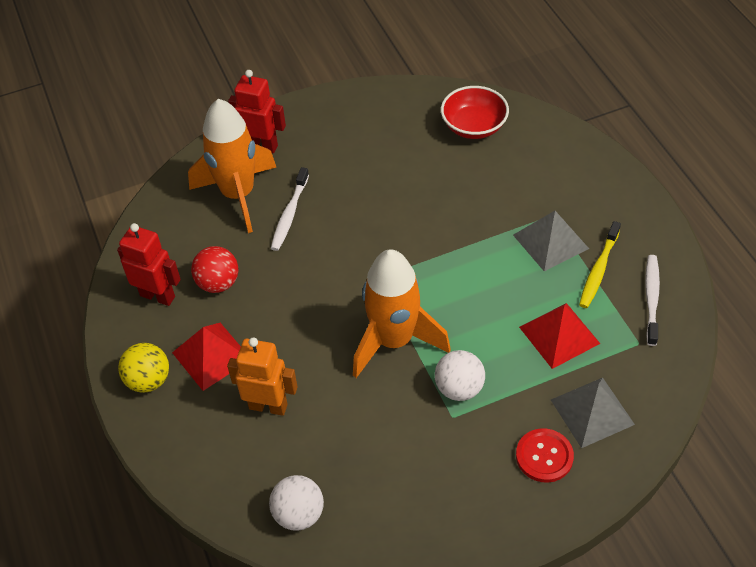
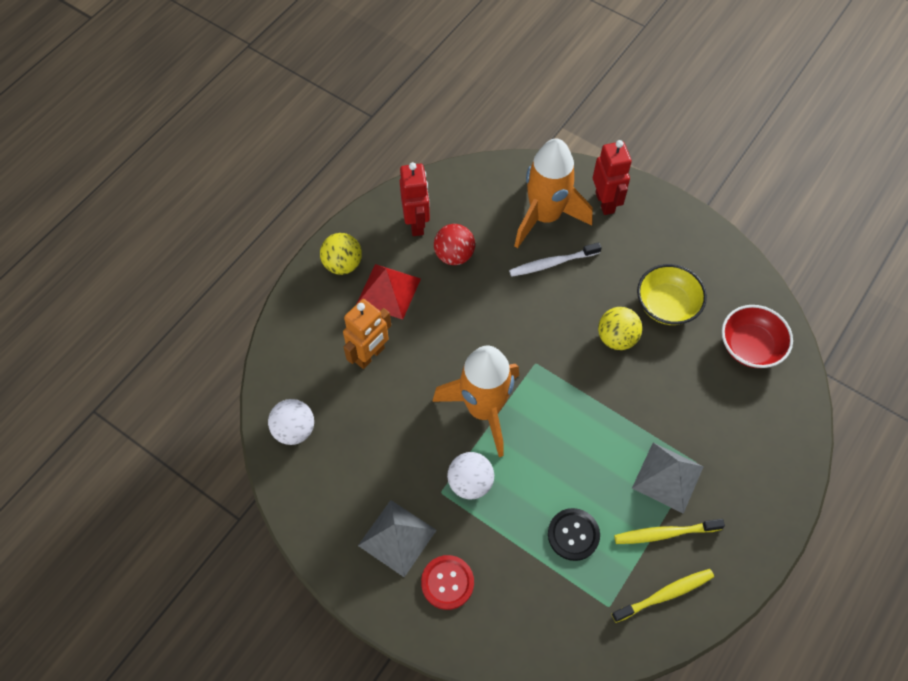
camera: 55 degrees right, 10 degrees up
(268, 406) = (370, 355): orange robot -> orange robot turned 60 degrees clockwise
(395, 158) = (667, 305): none -> yellow bowl
(399, 208) = (616, 338): none -> yellow ball
(559, 335) = (573, 535): red pyramid -> black button
(592, 412) = (513, 600): grey pyramid -> grey pyramid (397, 538)
(651, 298) = (664, 594): white toothbrush -> yellow toothbrush

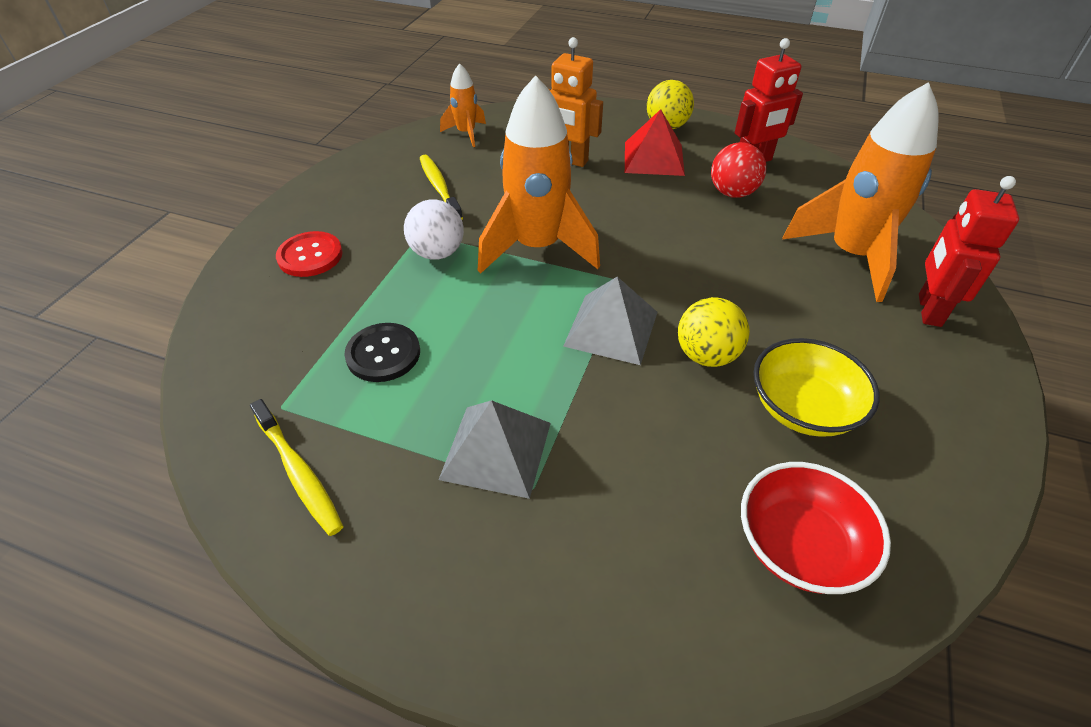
camera: 75 degrees right, 15 degrees down
(294, 430) = (466, 133): white ball -> orange rocket
(397, 538) = (360, 212): grey pyramid -> grey pyramid (611, 328)
(552, 263) = (783, 273): white toothbrush -> none
(605, 202) = (928, 310): red robot -> red robot turned 135 degrees clockwise
(665, 533) = (400, 459): yellow toothbrush -> yellow toothbrush (439, 188)

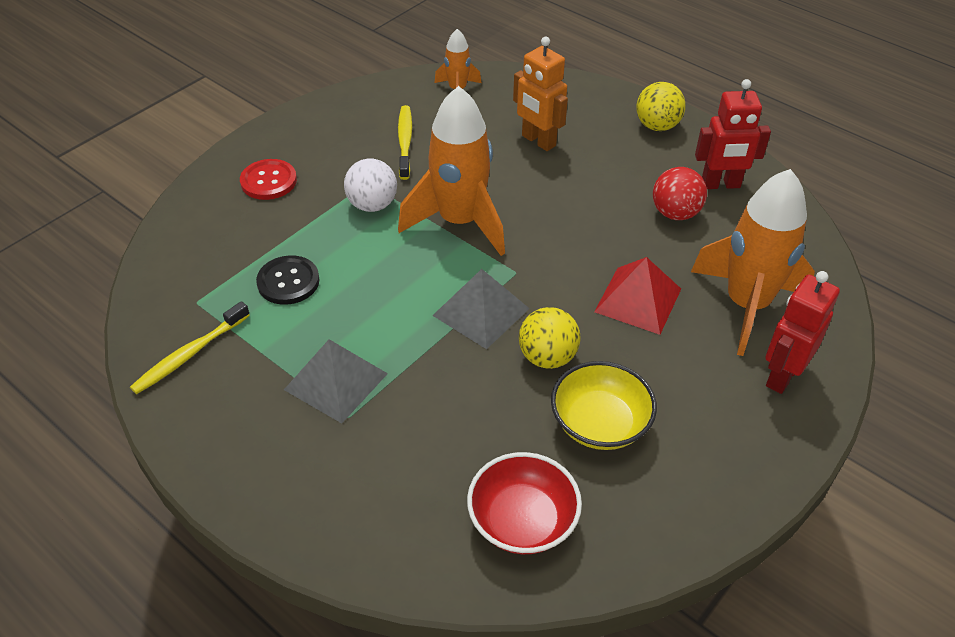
camera: 20 degrees right, 0 degrees up
(299, 472) = (190, 354): yellow toothbrush -> yellow toothbrush turned 60 degrees clockwise
(653, 158) = (621, 158): red pyramid -> red pyramid (638, 300)

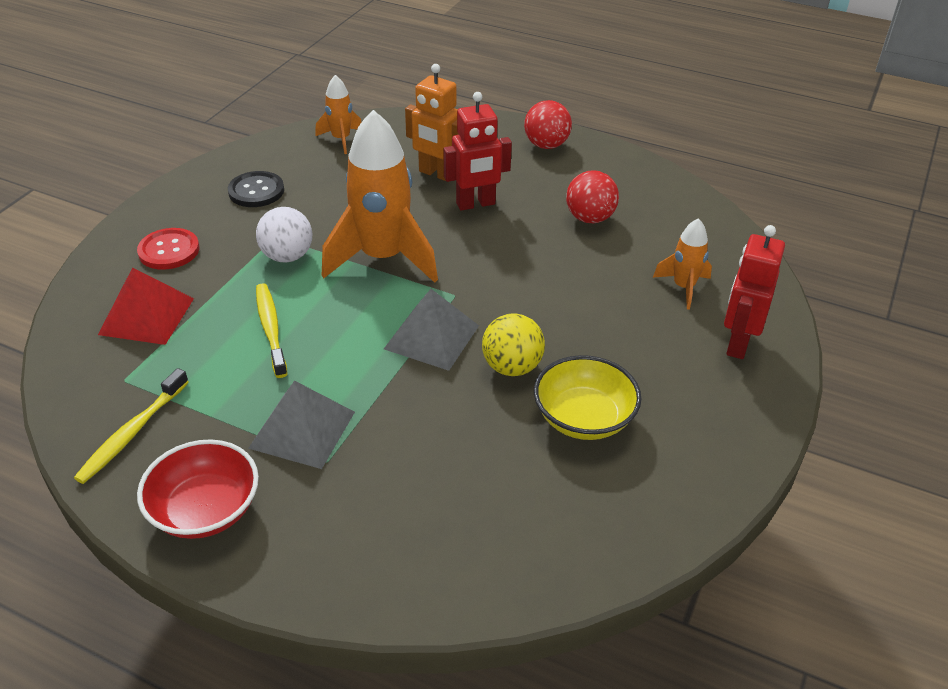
camera: 15 degrees left, 5 degrees down
(288, 282) = (220, 343): black button -> black button (256, 191)
(405, 142) = (302, 193): yellow toothbrush -> yellow toothbrush (271, 329)
(522, 520) = (539, 524): red bowl -> red bowl (205, 510)
(638, 300) = (581, 300): red pyramid -> red pyramid (147, 316)
(657, 126) = (546, 145): yellow ball -> red ball
(720, 185) = (623, 187): red robot -> red robot (476, 204)
(746, 305) = (683, 287): orange rocket -> orange rocket, size x0.50

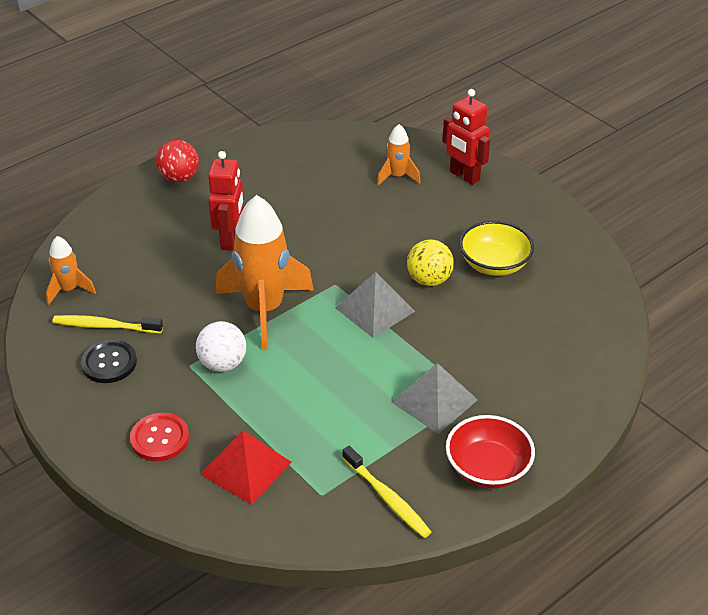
camera: 65 degrees left, 0 degrees up
(271, 329) = (312, 394): yellow toothbrush -> yellow toothbrush (105, 326)
(437, 174) = (171, 248): orange robot -> none
(589, 218) = (291, 189): red ball -> none

